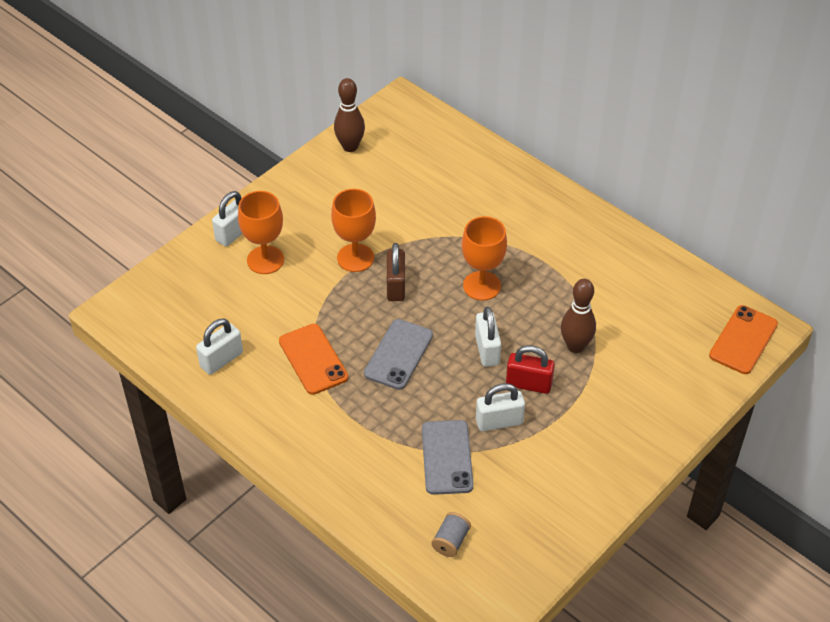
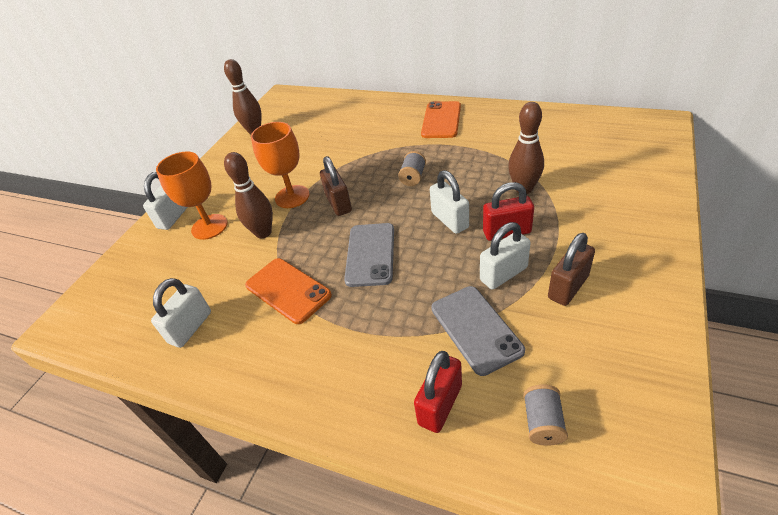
camera: 15 degrees left, 5 degrees down
(313, 289) = (263, 232): none -> brown bowling pin
(387, 500) = (440, 405): none -> red padlock
(482, 286) = (413, 177): orange goblet -> grey spool
(542, 455) = (568, 287): none -> brown padlock
(743, 340) = (651, 136): orange phone -> orange phone (441, 120)

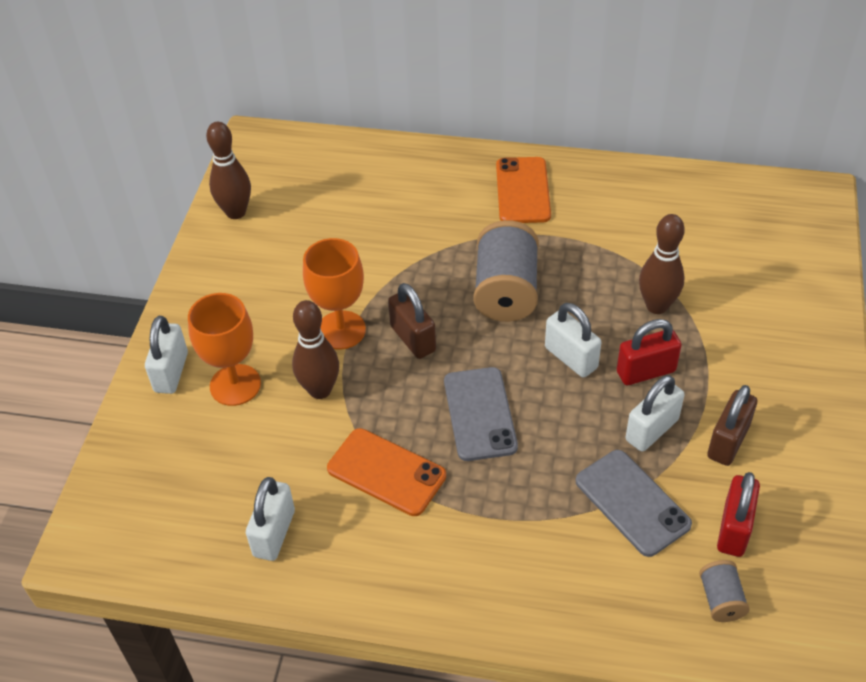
camera: 15 degrees left, 5 degrees up
(413, 177) = (506, 292): grey spool -> grey spool, size x2.03
(440, 405) = (610, 593): red padlock -> red padlock (734, 529)

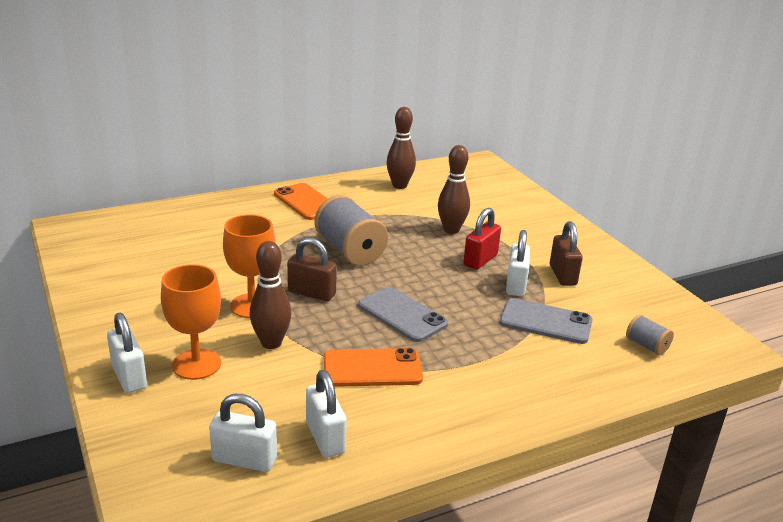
camera: 40 degrees left, 20 degrees down
(236, 212) = (91, 269): brown bowling pin -> brown bowling pin (399, 185)
(571, 358) = (428, 268): white padlock -> white padlock (244, 460)
(734, 529) = (613, 312): red padlock -> none

